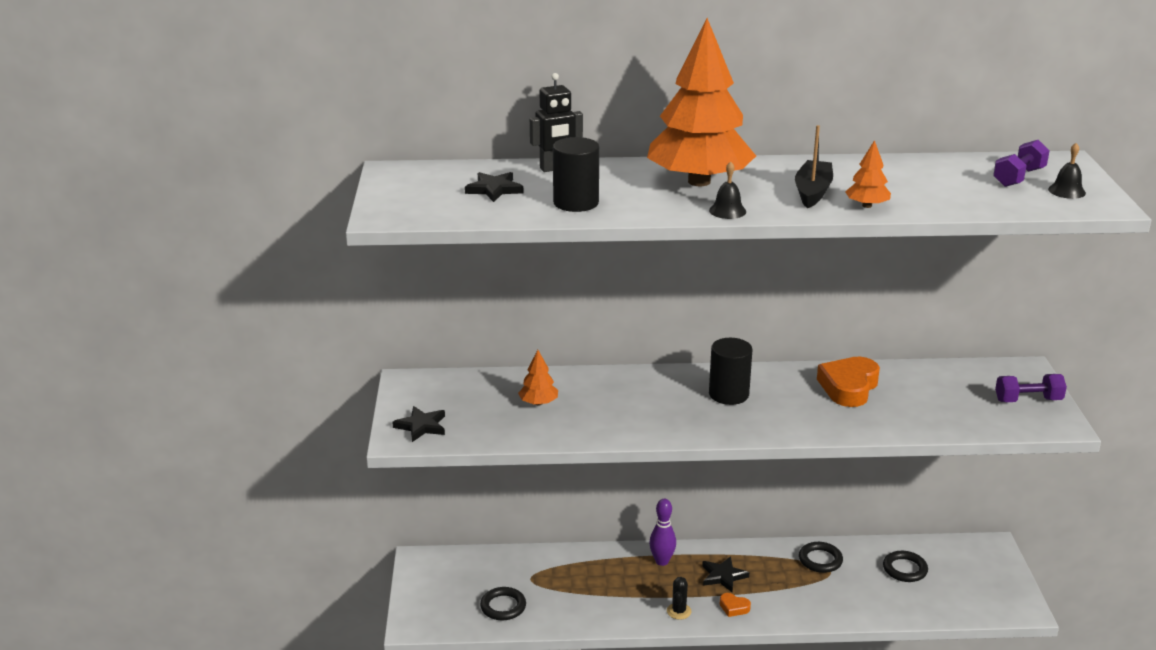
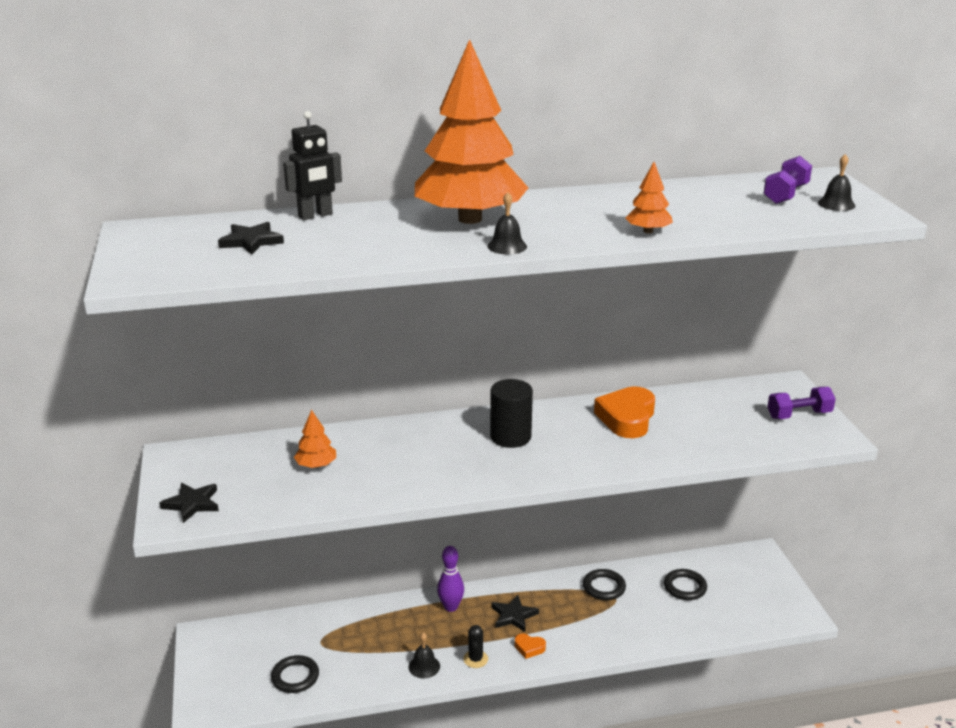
camera: 10 degrees left, 0 degrees up
(576, 203) = (343, 249): black cylinder -> none
(627, 612) = (424, 666): none -> black bell
(812, 192) = (589, 221): black boat -> none

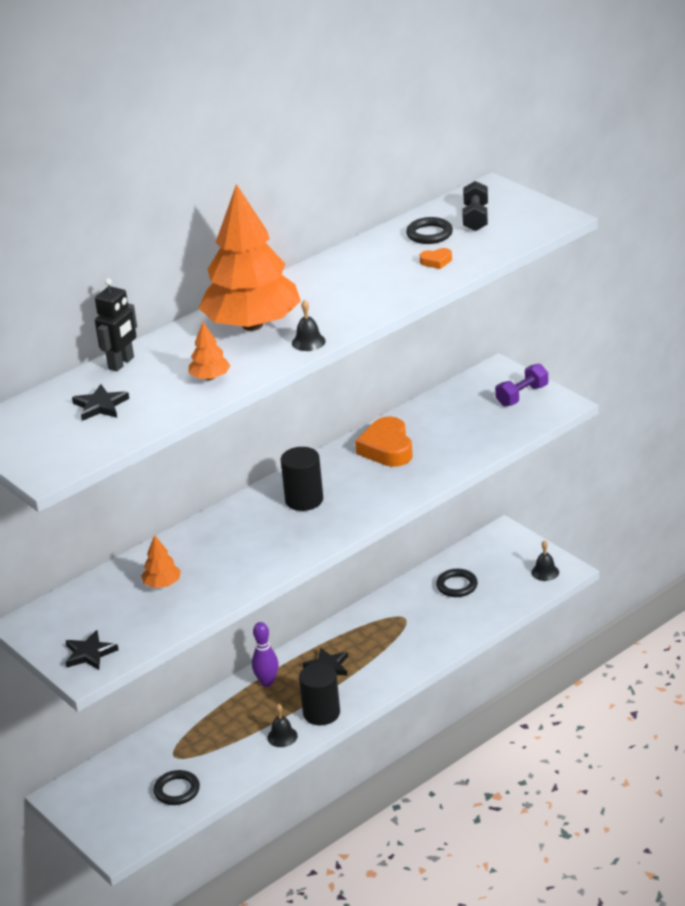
camera: 25 degrees left, 5 degrees up
(475, 659) = (321, 713): black cactus -> black cylinder
(529, 648) = (360, 686): orange heart -> orange heart (436, 261)
(604, 587) = (388, 613): black ring -> black ring (429, 234)
(648, 231) = (401, 291): orange tree -> orange tree (210, 377)
(785, 194) = (475, 218): purple dumbbell -> black dumbbell
(836, 204) = (520, 216): black bell -> black bell (545, 572)

